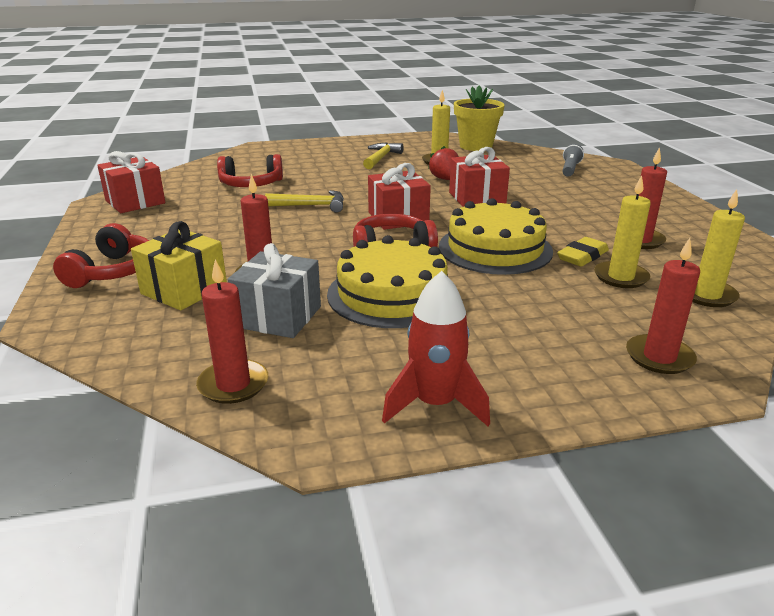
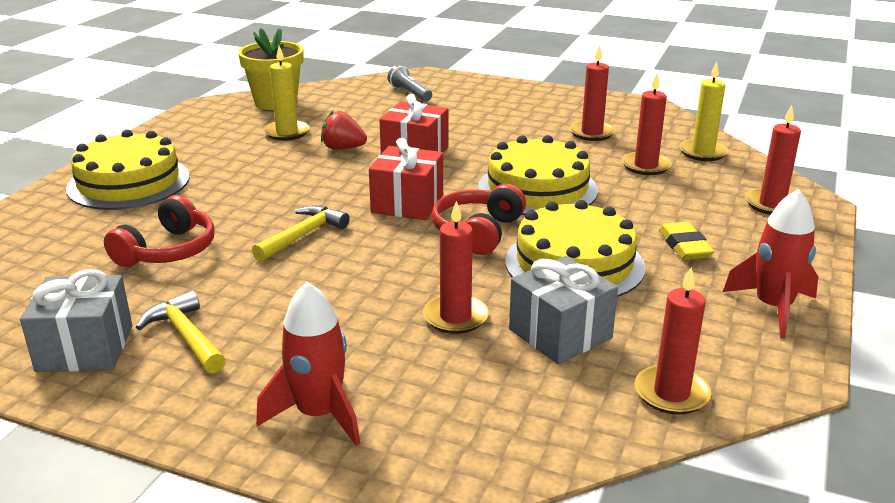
camera: 55 degrees left, 0 degrees up
(112, 271) = (319, 414): red headphones -> red rocket
(135, 202) = (85, 348): red gift -> grey gift
(184, 290) = (435, 374): yellow gift -> none
(314, 153) = (129, 182): none -> yellow cake
(381, 158) = (221, 154): yellow hammer -> yellow hammer (186, 336)
(582, 256) = (595, 163): yellow eraser -> yellow eraser (684, 246)
(620, 277) = (645, 166): yellow candle -> red candle

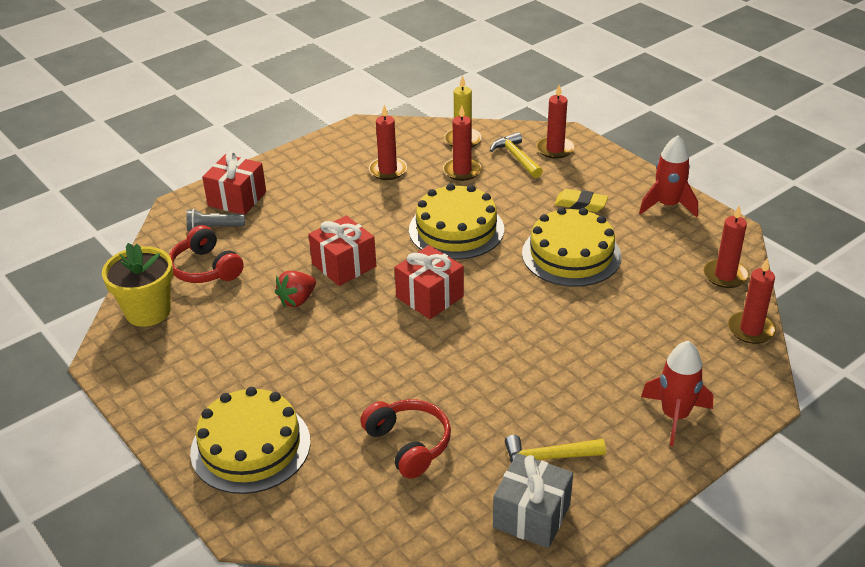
camera: 60 degrees left, 10 degrees up
(287, 133) = (231, 323): yellow candle -> none
(303, 236) = (440, 364): yellow hammer -> yellow hammer (516, 157)
(455, 317) = (602, 326): red candle -> red candle (751, 330)
(461, 90) = (237, 199): none -> red gift
(478, 232) = (499, 278): red headphones -> red headphones (205, 268)
(560, 334) = (646, 291): grey gift -> none

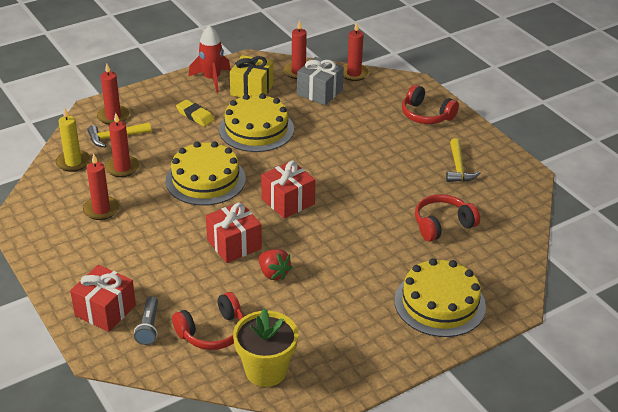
camera: 85 degrees left, 0 degrees up
(532, 516) = (504, 180): grey gift -> grey gift (319, 92)
(580, 204) = (195, 116): yellow eraser -> yellow eraser turned 75 degrees counterclockwise
(659, 240) = (252, 90): none -> yellow gift
(675, 416) = (426, 115): red rocket -> red headphones

